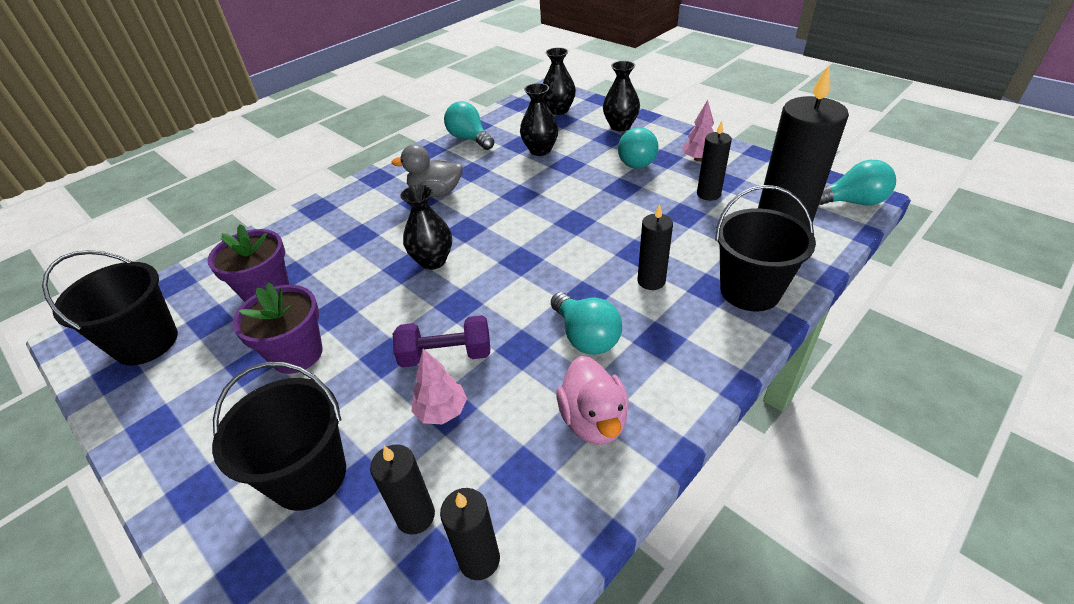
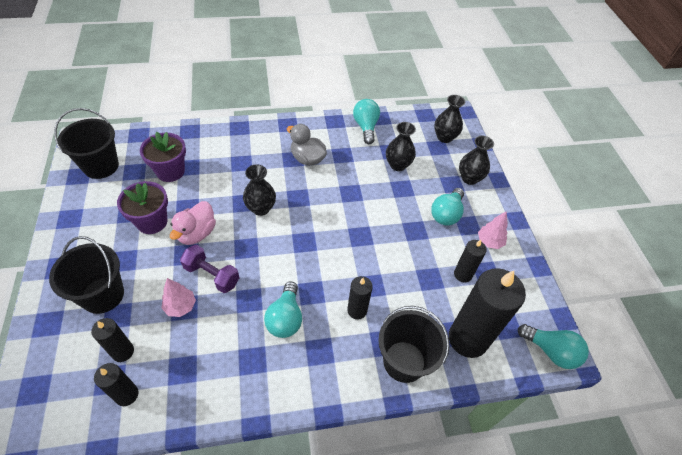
camera: 30 degrees right, 10 degrees up
(593, 420) = (239, 369): pink duck -> pink duck (197, 233)

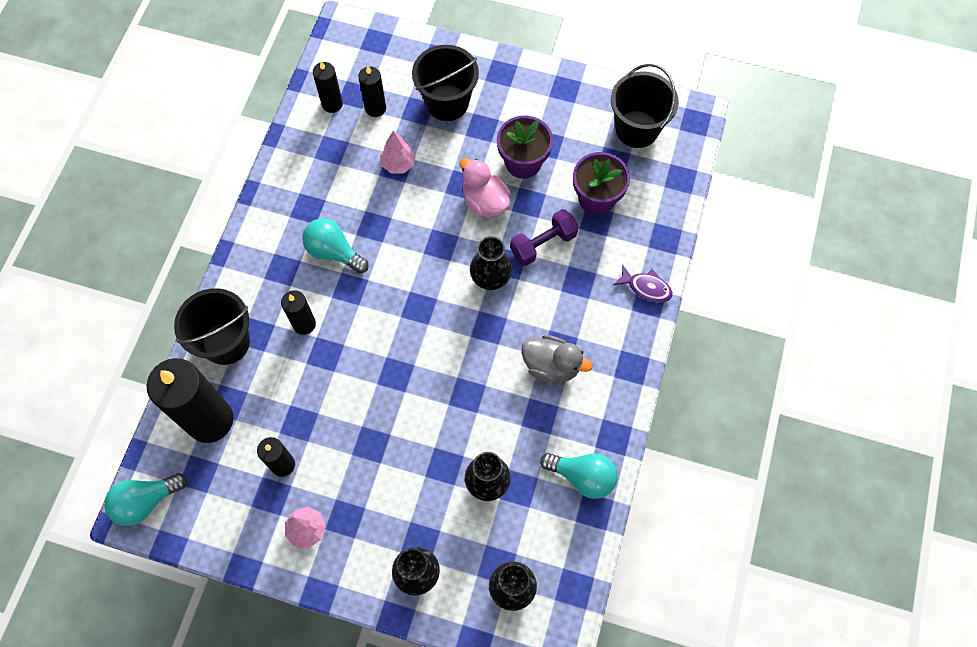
camera: 120 degrees right, 15 degrees up
(212, 275) = (421, 201): purple dumbbell -> purple dumbbell (543, 244)
(230, 131) = (646, 287): none -> purple fish
(307, 158) = (551, 366): grey duck -> grey duck turned 45 degrees clockwise
(446, 214) = (375, 500): turquoise light bulb -> none

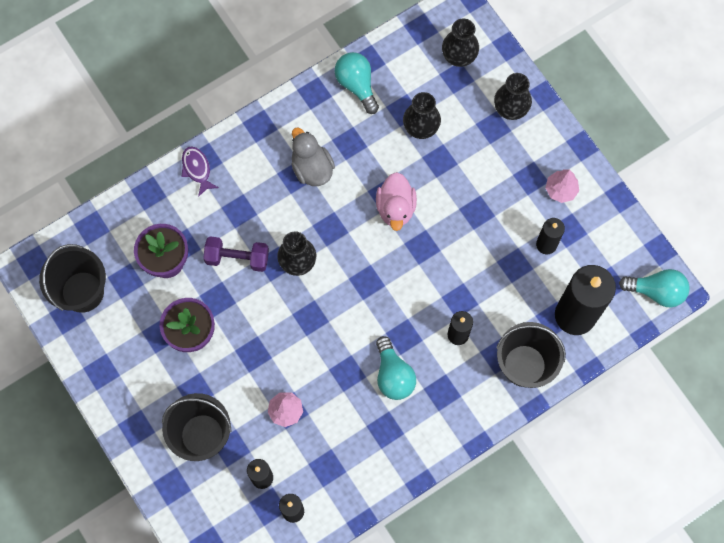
camera: 140 degrees left, 5 degrees up
(485, 202) = (249, 325): pink duck -> pink duck (395, 208)

